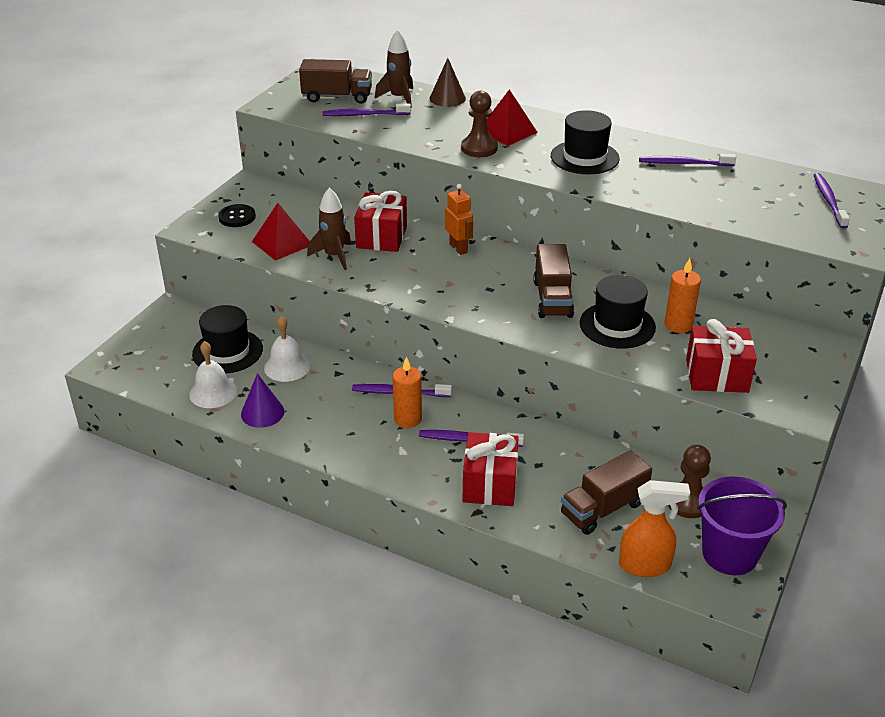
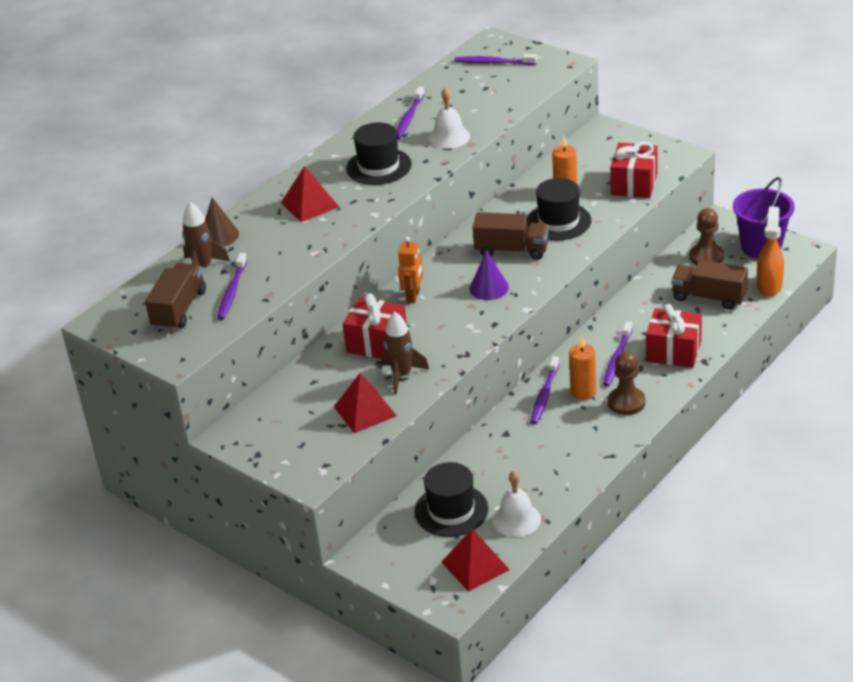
camera: 75 degrees left, 0 degrees up
(153, 373) = (475, 566): none -> red pyramid
(237, 217) = (300, 445): black button -> none
(262, 413) = (555, 484): purple cone -> purple cone (489, 288)
(287, 367) = (487, 467): white bell -> white bell (449, 137)
(458, 248) = (413, 296): orange robot -> orange robot turned 120 degrees clockwise
(479, 148) = (337, 223): brown pawn -> brown pawn (626, 402)
(603, 508) = (708, 297): brown truck -> brown truck turned 135 degrees clockwise

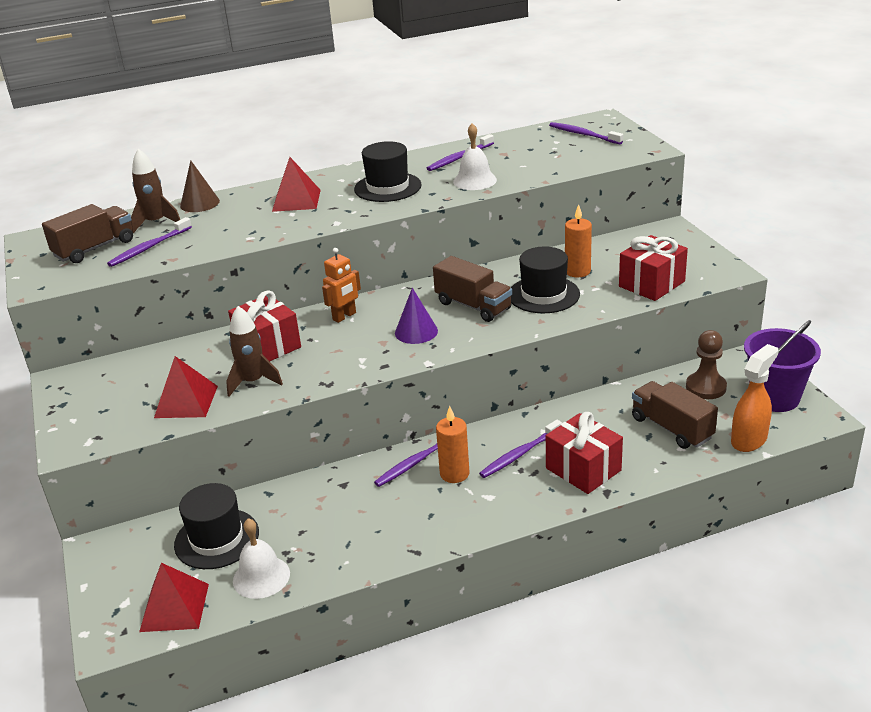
camera: 30 degrees right, 5 degrees down
(626, 402) = (485, 502): brown pawn -> none

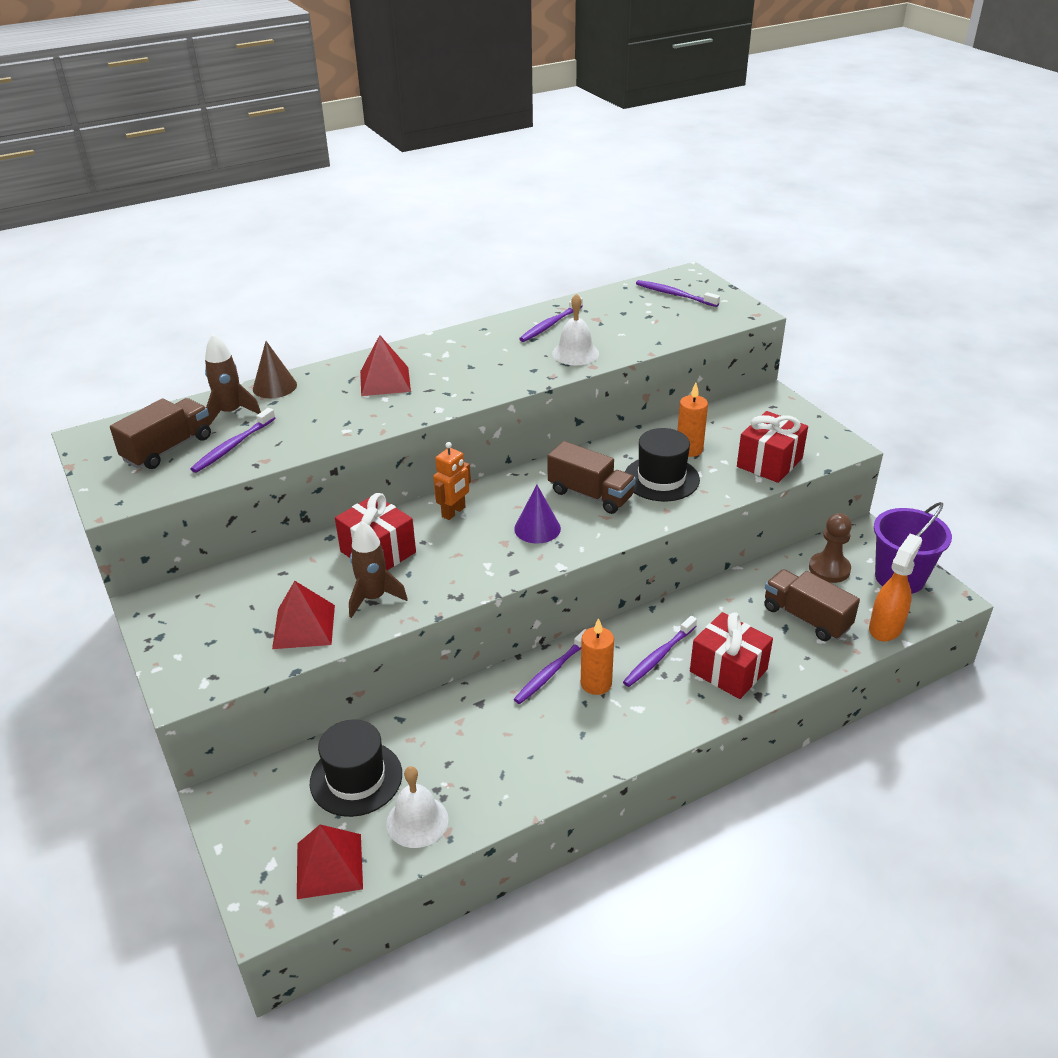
camera: 10 degrees left, 5 degrees up
(387, 187) = (482, 363): black hat -> none

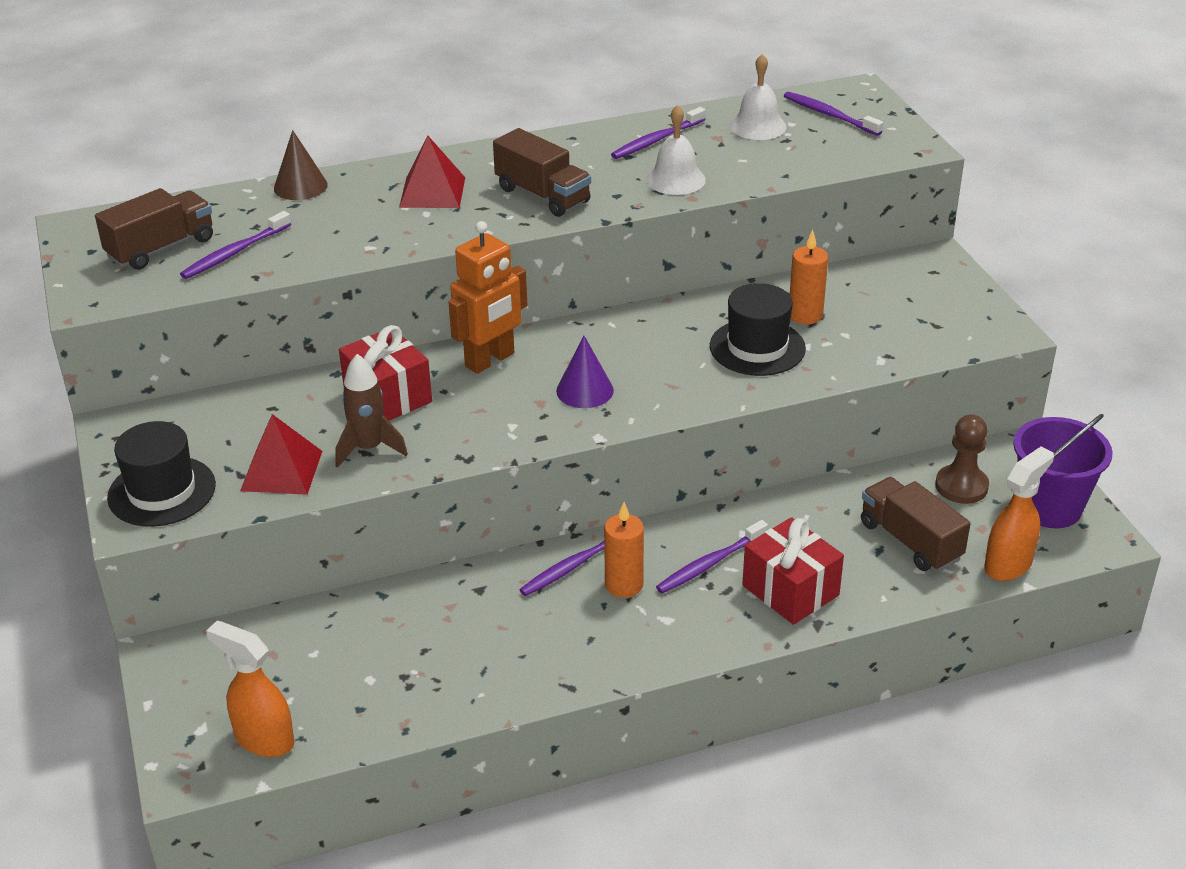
camera: 10 degrees right, 0 degrees up
(231, 413) = (242, 213): brown rocket -> none
(329, 865) = (264, 739): red pyramid -> orange spray bottle
(356, 778) = (316, 652): black hat -> black hat (162, 491)
(417, 821) = (373, 707): white bell -> white bell (758, 126)
(454, 512) = (490, 360): orange robot -> orange robot, size x1.56
(590, 494) = (662, 357): brown truck -> brown truck (542, 195)
(769, 462) = (902, 342): red gift -> none

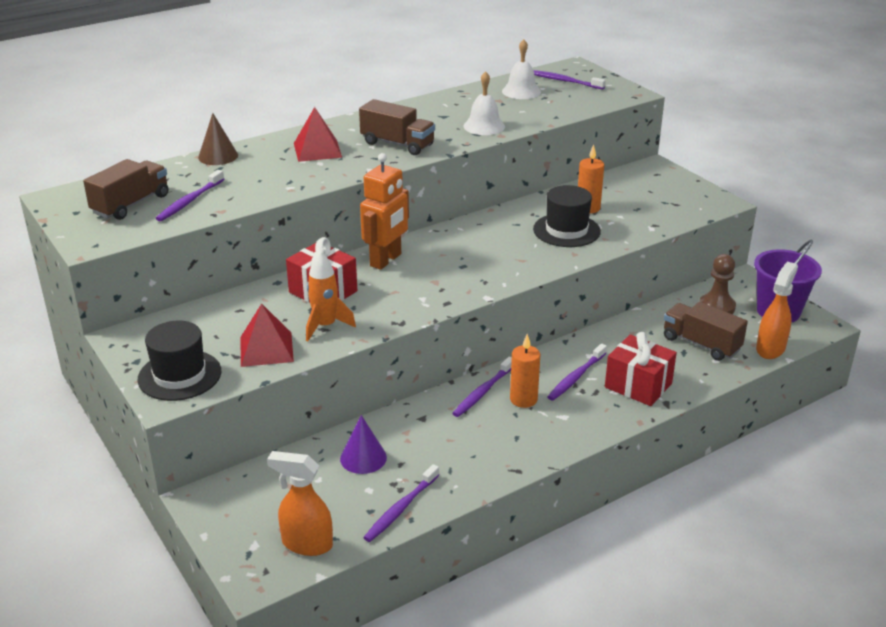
camera: 15 degrees left, 5 degrees down
(369, 448) = (325, 326): brown rocket -> orange rocket
(585, 390) = (462, 270): purple cone -> purple cone (363, 458)
(656, 140) = (457, 105): purple toothbrush -> purple toothbrush (400, 509)

